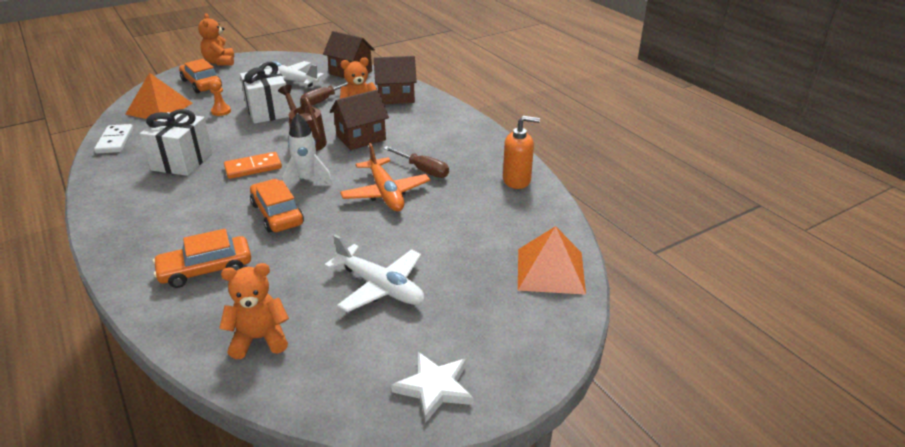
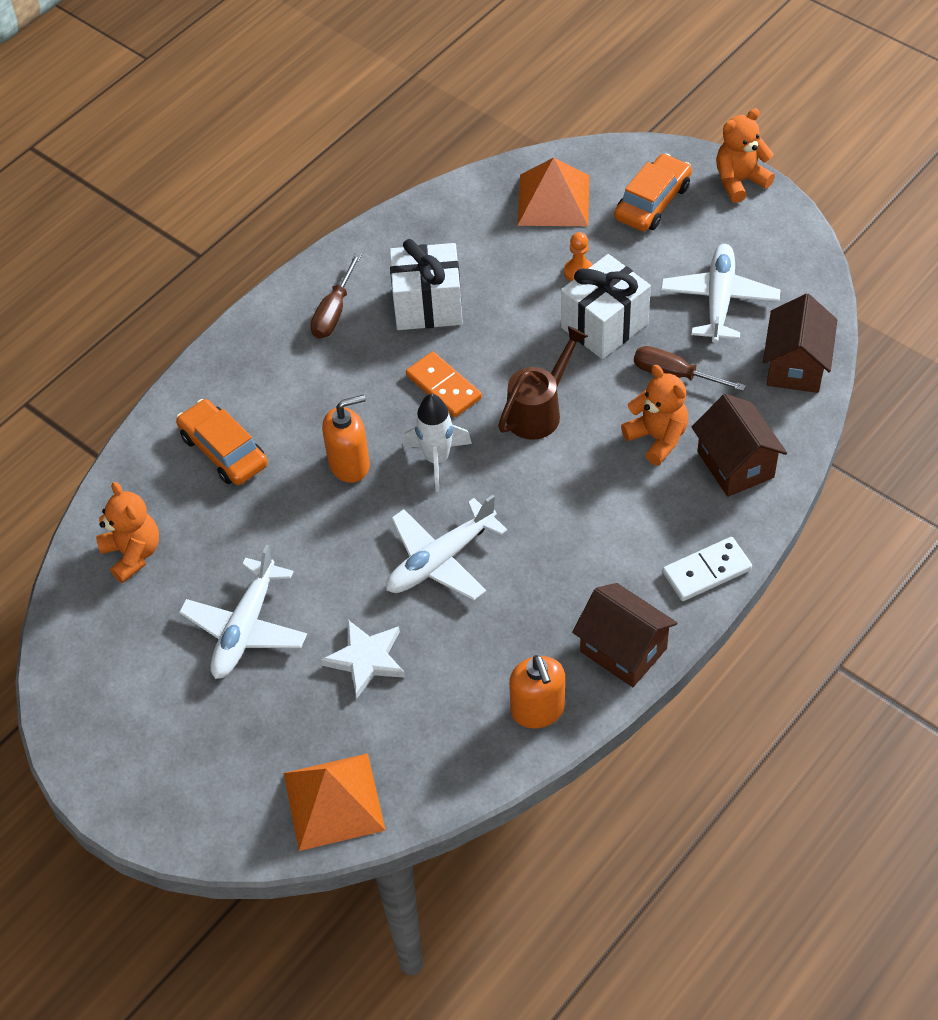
camera: 75 degrees right, 20 degrees up
(115, 141) = (447, 209): white domino -> white domino (707, 571)
(277, 214) = (349, 464): orange car -> orange soap dispenser
(361, 138) = (577, 472): brown house -> brown house (623, 650)
(386, 193) = (440, 560): orange plane -> white plane
(423, 170) = (517, 583): brown screwdriver -> brown screwdriver (333, 312)
(435, 388) = (106, 735): white star -> white star (366, 659)

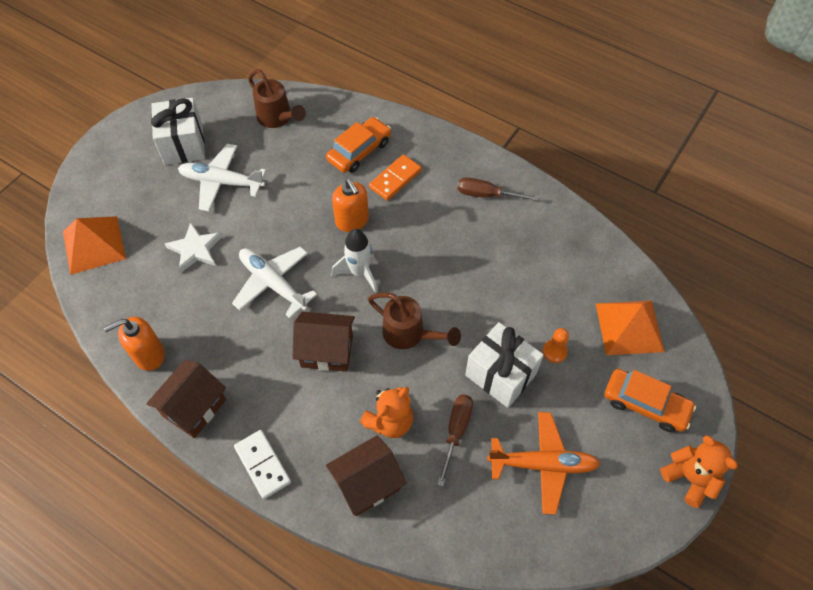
camera: 80 degrees right, 5 degrees up
(133, 553) = (278, 118): orange teddy bear -> brown watering can
(428, 306) = (501, 251): white gift -> white gift (183, 145)
(443, 387) = (425, 269): orange domino -> orange domino (395, 179)
(719, 300) = (543, 464): white plane -> orange plane
(795, 366) = (477, 533): brown house -> brown house (327, 351)

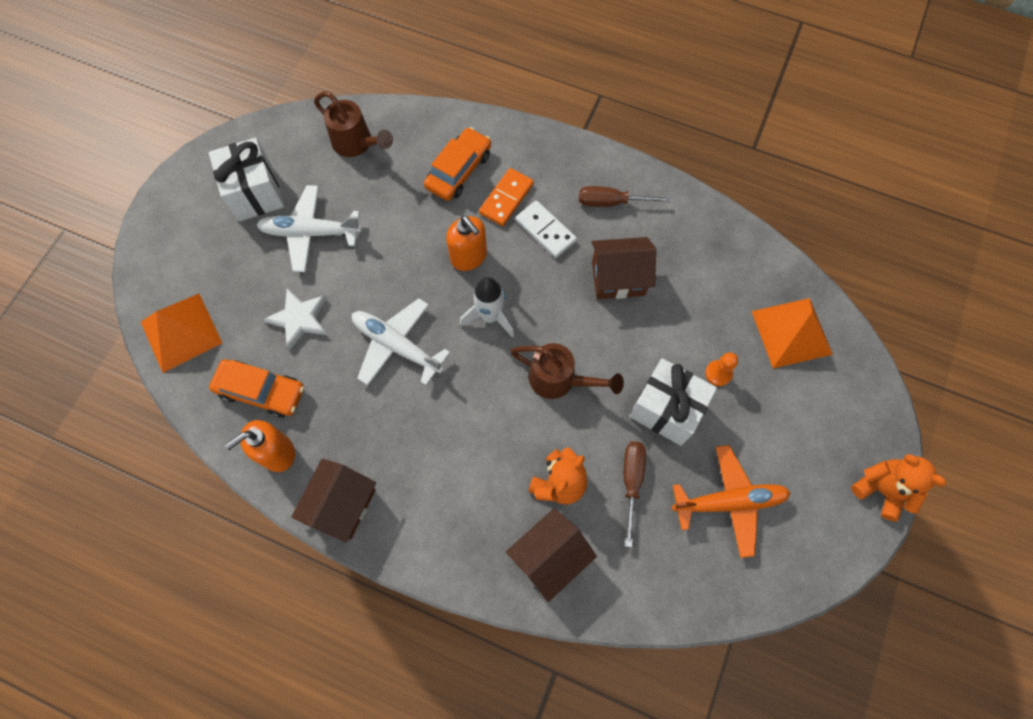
camera: 10 degrees left, 10 degrees up
(262, 465) = (432, 556): white domino -> white domino (545, 231)
(327, 351) = (474, 414): brown house -> brown house (618, 278)
(645, 404) = (823, 416): orange car -> orange car (261, 391)

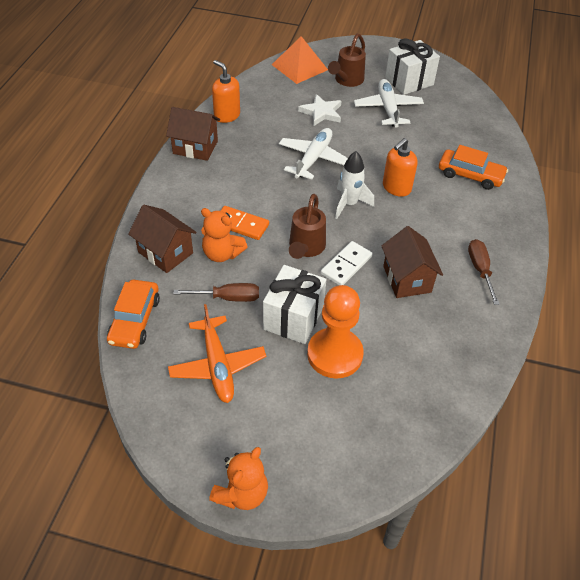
camera: 80 degrees right, 20 degrees down
(261, 391) = (267, 103): orange car -> orange car (135, 320)
(357, 144) = (469, 121): brown watering can -> brown watering can (346, 81)
(506, 198) = (456, 204): orange domino -> orange domino (241, 224)
(545, 231) = (435, 230): white domino -> white domino (346, 265)
(718, 373) = (335, 354): orange pawn -> orange pawn, size x2.28
(791, 332) = (391, 414): orange pyramid -> none

